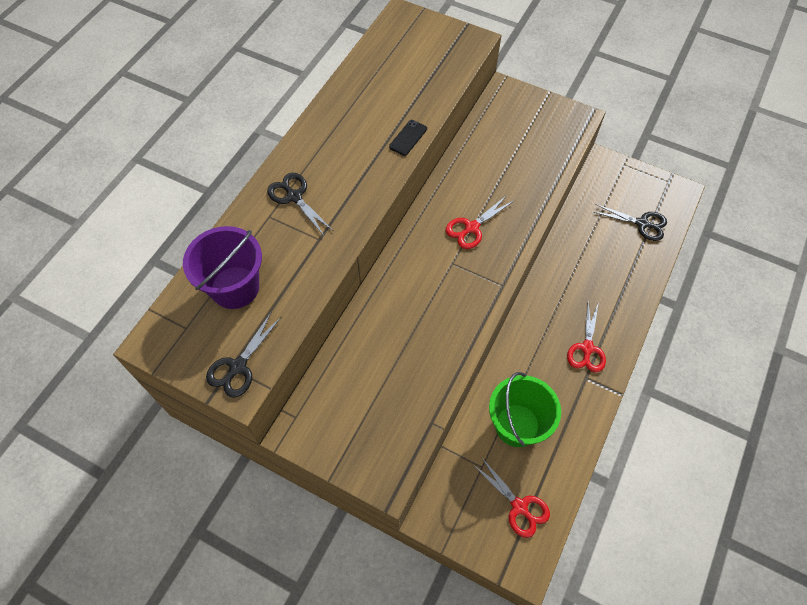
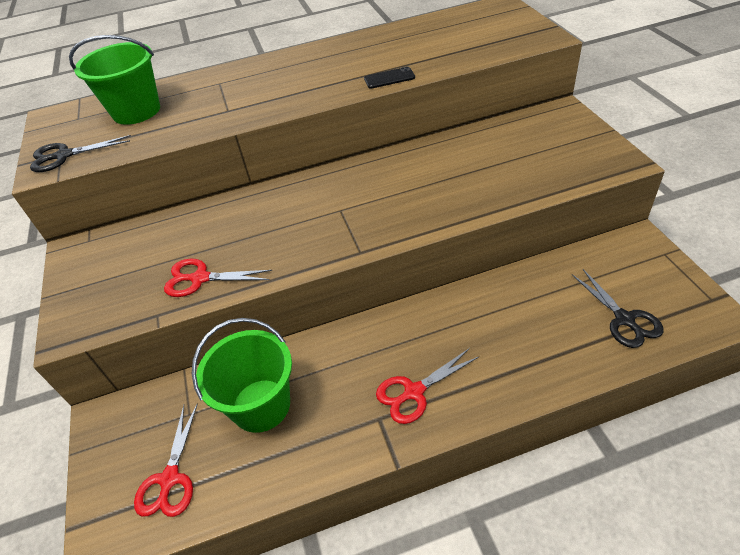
camera: 50 degrees right, 15 degrees down
(235, 287) = (136, 111): purple bucket -> green bucket
(294, 197) = (252, 79): black scissors -> none
(471, 228) = (392, 194): red scissors -> red scissors (200, 278)

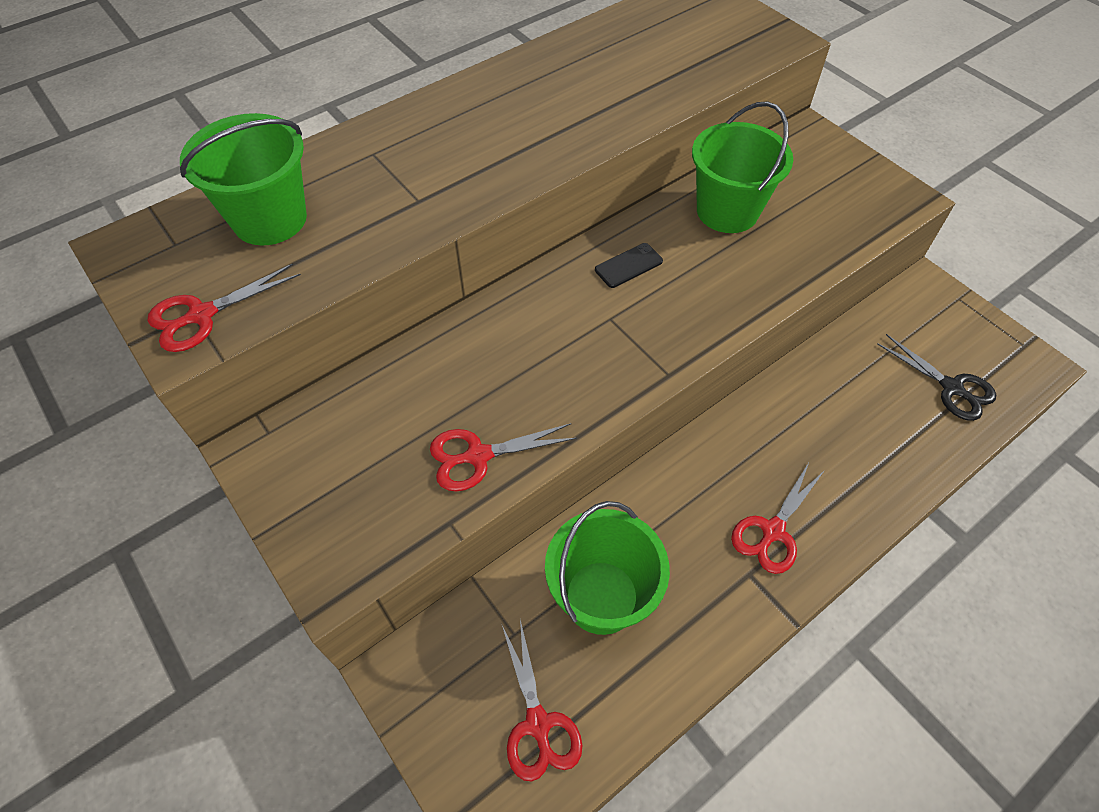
camera: 25 degrees left, 10 degrees up
(64, 156) = (201, 315): black scissors -> red scissors
(389, 78) = (620, 122): black phone -> black phone (628, 266)
(467, 154) = (727, 211): none -> green bucket

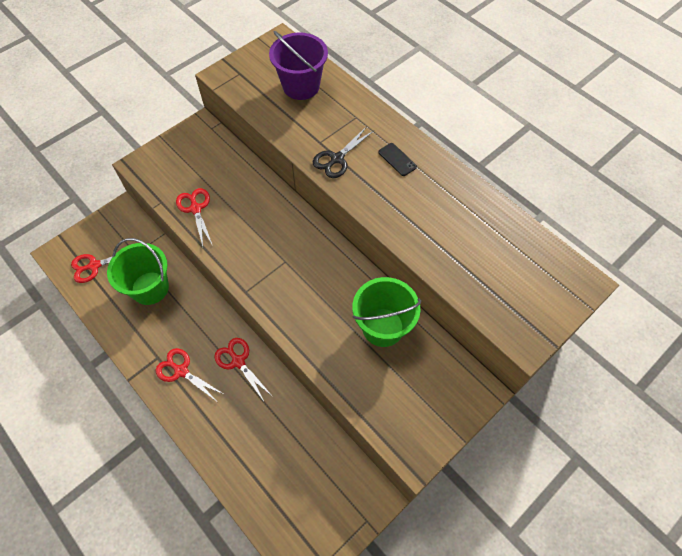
camera: 85 degrees right, 5 degrees up
(201, 315) = (238, 77): red scissors -> red scissors (238, 361)
(270, 219) = (301, 86): green bucket -> purple bucket
(628, 266) = (327, 269): black phone -> black phone (397, 159)
(951, 388) = (282, 497): black scissors -> black scissors (337, 159)

